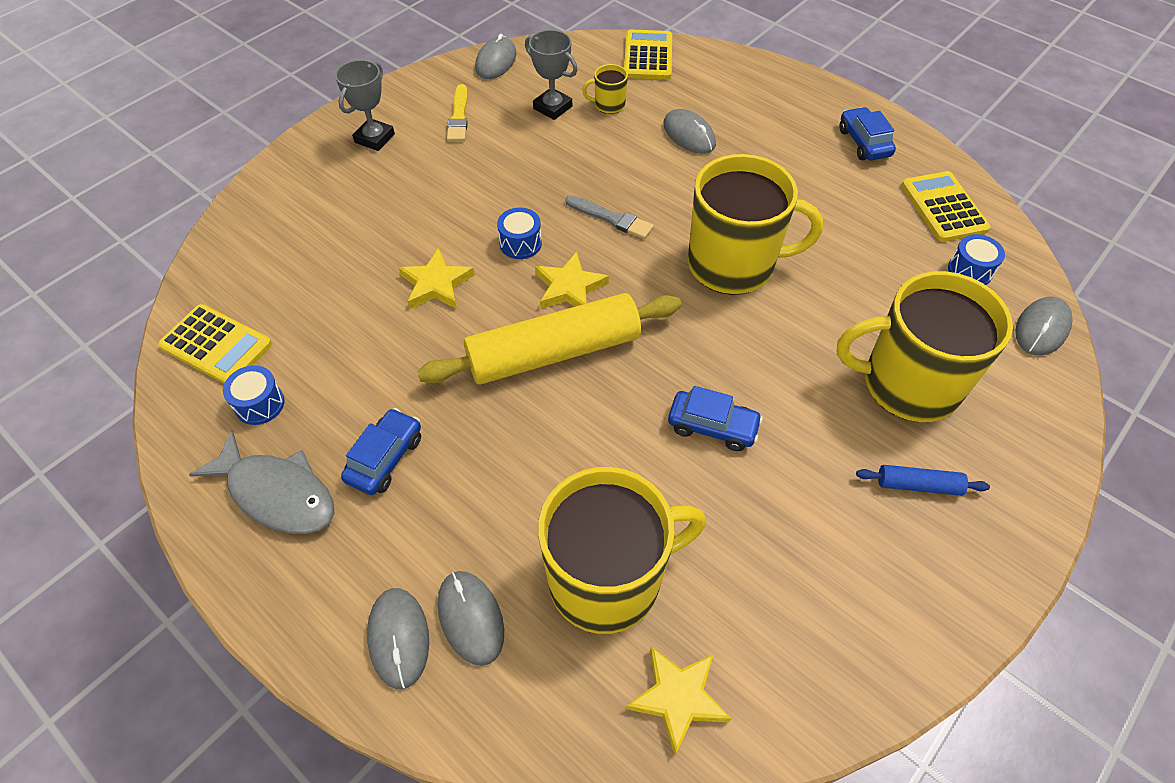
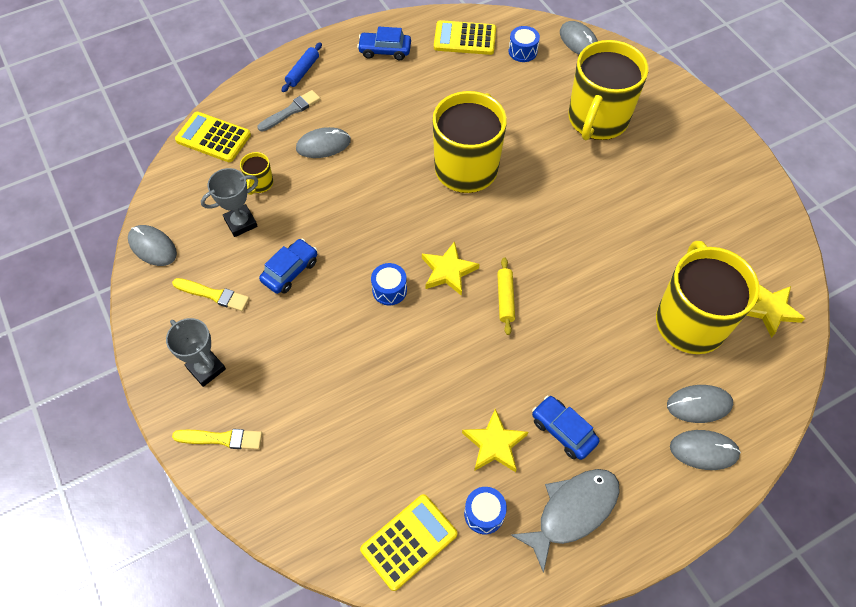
camera: 70 degrees left, 5 degrees up
(302, 172) = (221, 439): none -> yellow brush
(436, 284) = (408, 359): yellow star -> yellow star (494, 444)
(554, 352) = (505, 299): yellow rolling pin -> yellow rolling pin, size x0.43
(611, 218) = (390, 223): grey brush -> grey brush (291, 111)
(712, 426) = (597, 228): blue car -> blue car (290, 271)
(918, 485) = (667, 146): blue rolling pin -> blue rolling pin (303, 71)

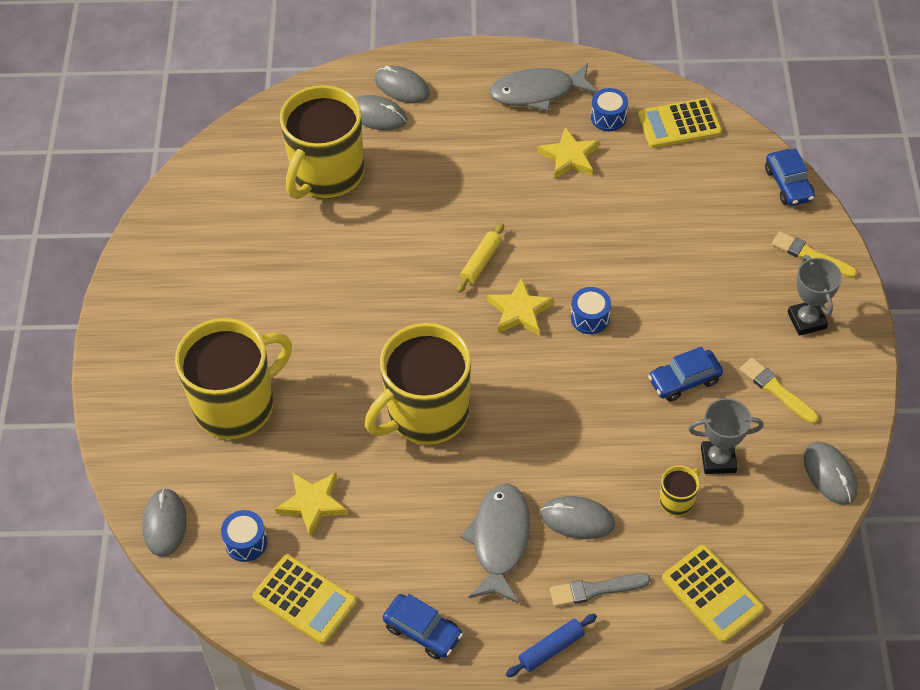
camera: 150 degrees left, 5 degrees down
(367, 113) = (500, 540): none -> grey fish
(563, 431) = (505, 143): blue car -> blue car (788, 184)
(770, 309) = (248, 154): yellow star -> yellow star (313, 503)

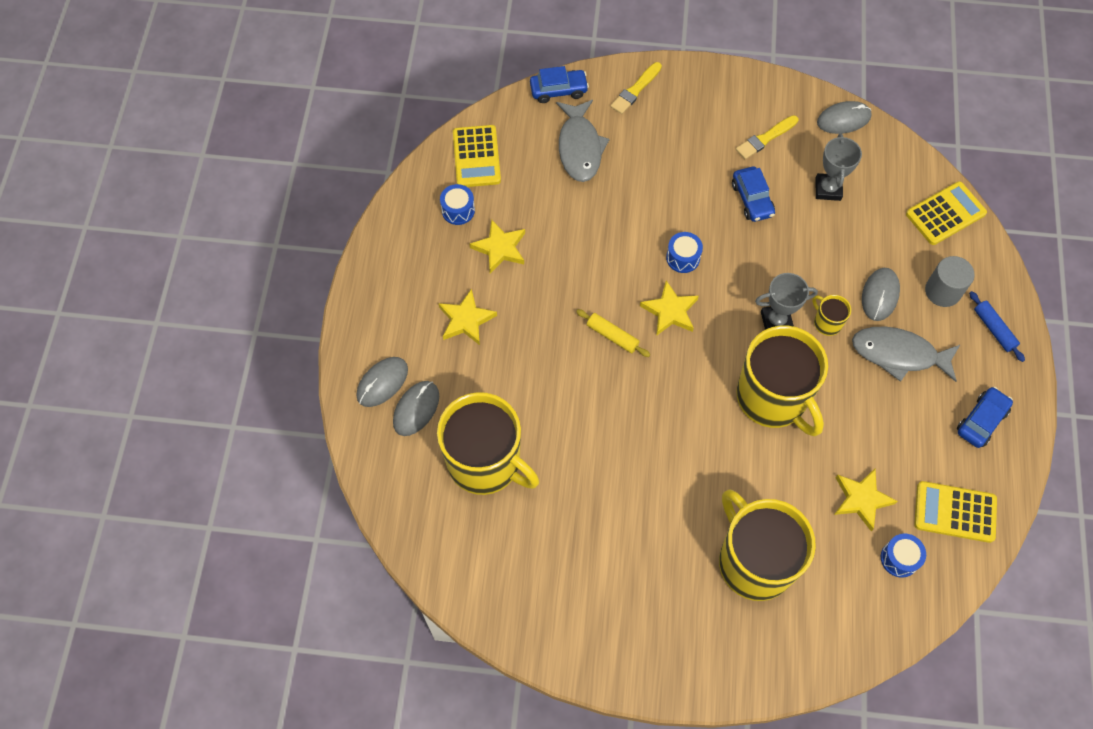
camera: 85 degrees left, 10 degrees up
(164, 524) = (879, 631): grey mouse -> none
(304, 600) = (955, 512): yellow calculator -> yellow calculator turned 120 degrees counterclockwise
(480, 140) = (466, 320): none -> yellow star
(537, 92) = (414, 264): grey fish -> grey fish (580, 148)
(595, 589) = (942, 291): grey brush -> grey cylinder
(677, 500) = (864, 223): yellow mug -> yellow mug (827, 322)
(806, 320) = (700, 105): grey trophy -> grey trophy (776, 321)

